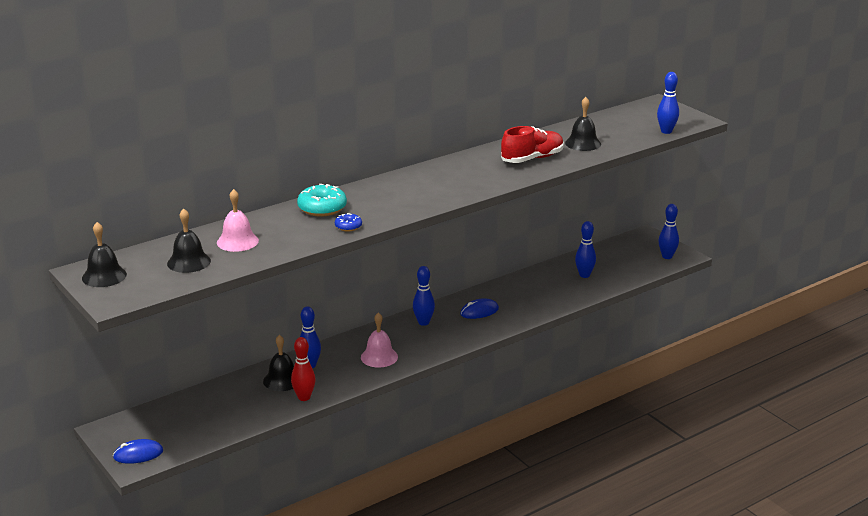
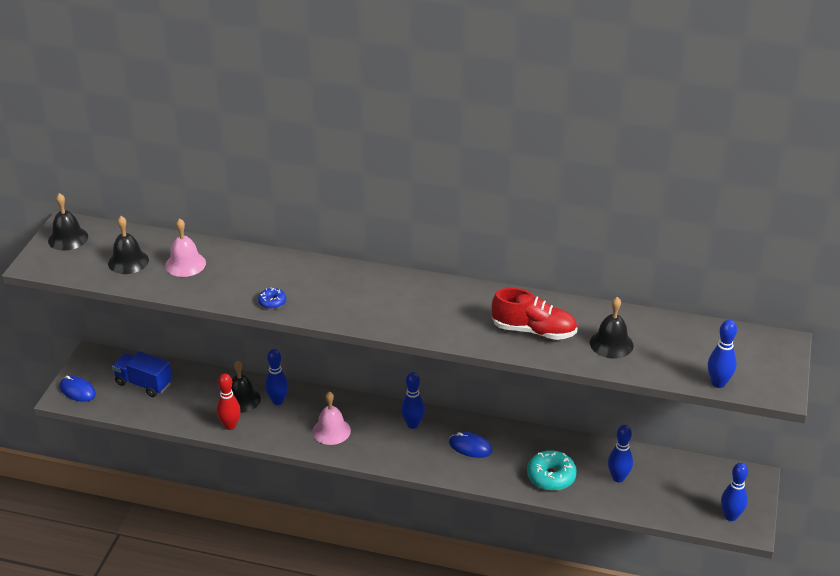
camera: 50 degrees right, 10 degrees up
(186, 417) = (143, 384): none -> blue truck
(322, 208) = (289, 272): turquoise donut -> turquoise donut (551, 477)

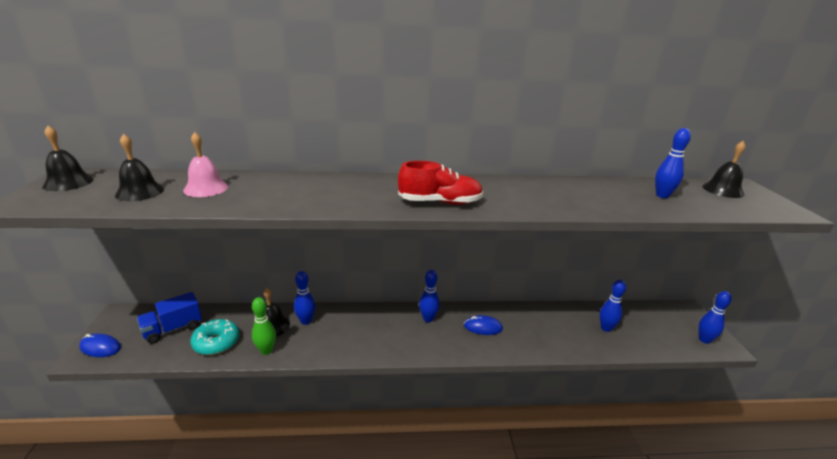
camera: 20 degrees left, 10 degrees down
(143, 384) = (173, 329): blue truck -> blue truck turned 45 degrees counterclockwise
(230, 426) = (266, 350): red bowling pin -> green bowling pin
(272, 302) = (308, 205): blue donut -> none
(331, 431) = (362, 337): pink bell -> none
(534, 331) = (563, 198): red shoe -> red shoe (440, 202)
(551, 477) = (559, 338): turquoise donut -> turquoise donut (216, 342)
(611, 344) = (632, 199): black bell -> black bell (722, 190)
(718, 383) = (744, 212): blue bowling pin -> blue bowling pin (662, 195)

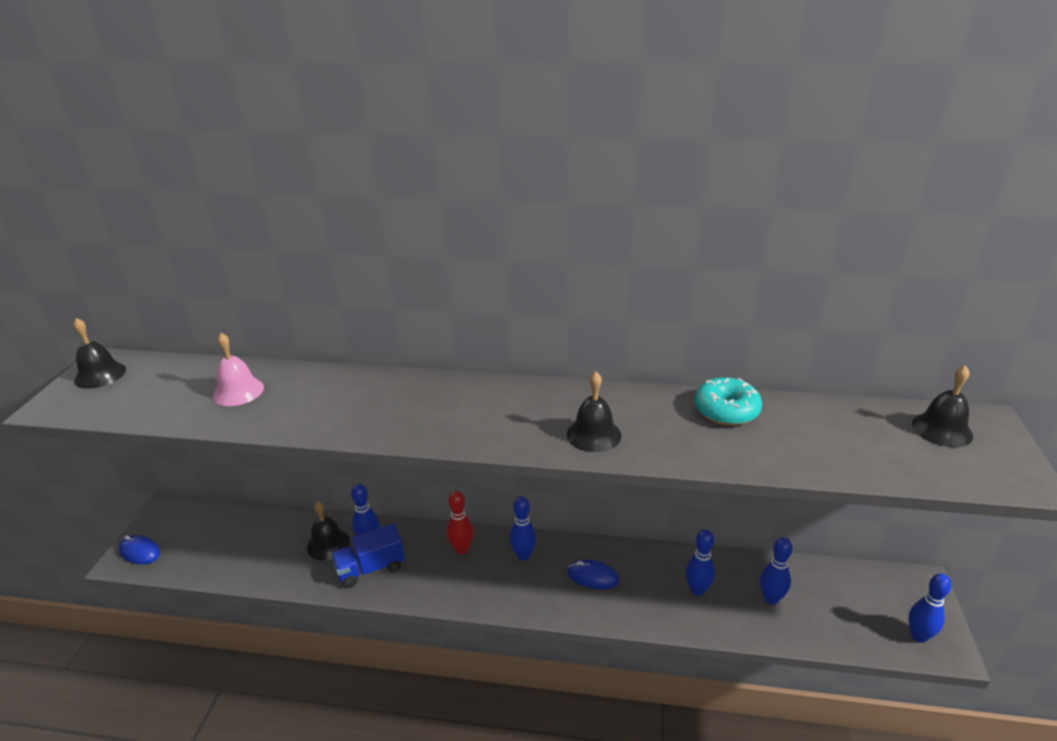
camera: 15 degrees right, 5 degrees up
(140, 192) = (168, 394): black bell -> black bell (594, 434)
(173, 329) = (218, 536): blue truck -> blue truck (370, 568)
(216, 342) = (261, 560): turquoise donut -> turquoise donut (726, 410)
(266, 350) = (314, 578): green bowling pin -> none
(380, 319) = (462, 549): none -> red bowling pin
(440, 202) = (504, 431): red shoe -> none
(662, 195) = (832, 436): blue bowling pin -> blue bowling pin (697, 590)

